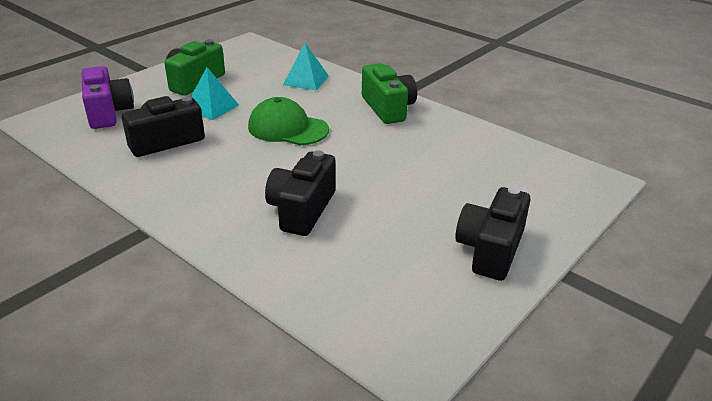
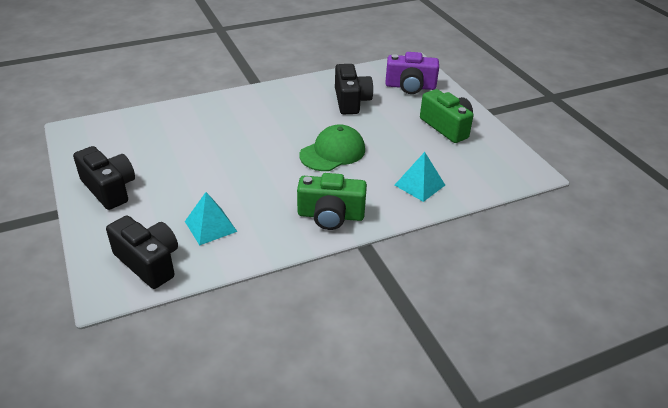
camera: 115 degrees right, 5 degrees up
(211, 107) = (393, 127): turquoise pyramid -> turquoise pyramid (210, 226)
(302, 209) = (223, 132): black camera -> black camera (149, 262)

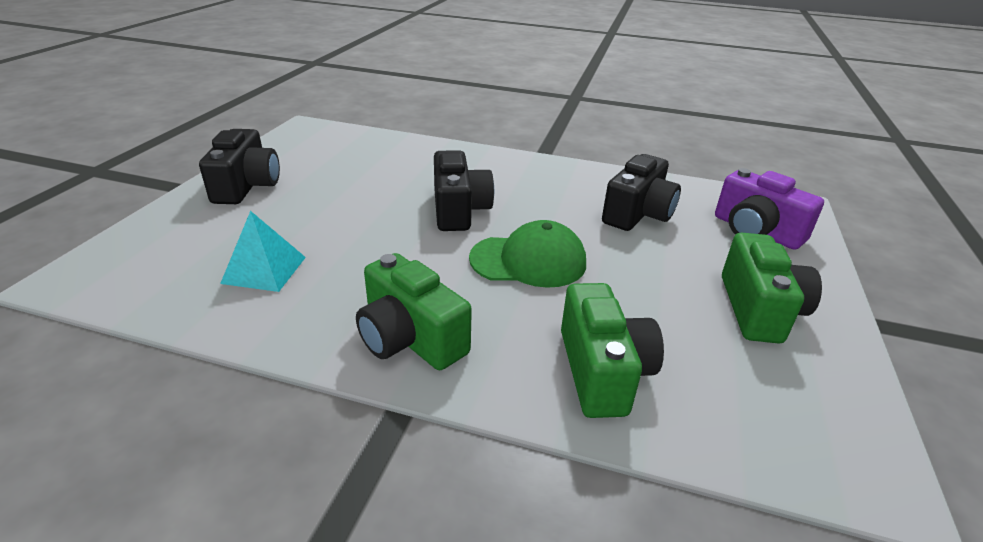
camera: 40 degrees right, 5 degrees down
(149, 262) = (150, 272): black camera -> black camera (459, 210)
(419, 185) = (602, 371): turquoise pyramid -> green camera

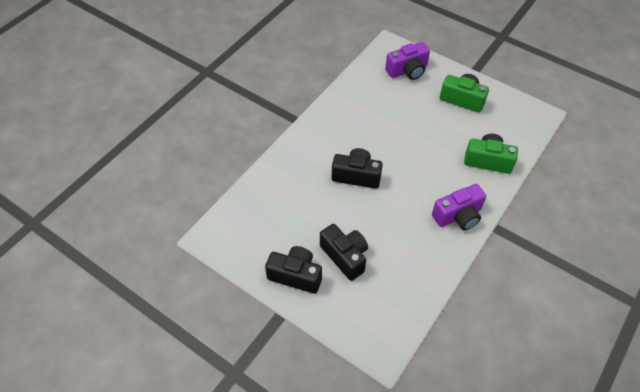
camera: 70 degrees left, 20 degrees up
(264, 270) = (394, 267): turquoise pyramid -> none
(410, 338) = (458, 216): green camera -> purple camera
(528, 261) = (412, 161): green cap -> none
(638, 213) = (380, 105): black camera -> black camera (345, 256)

